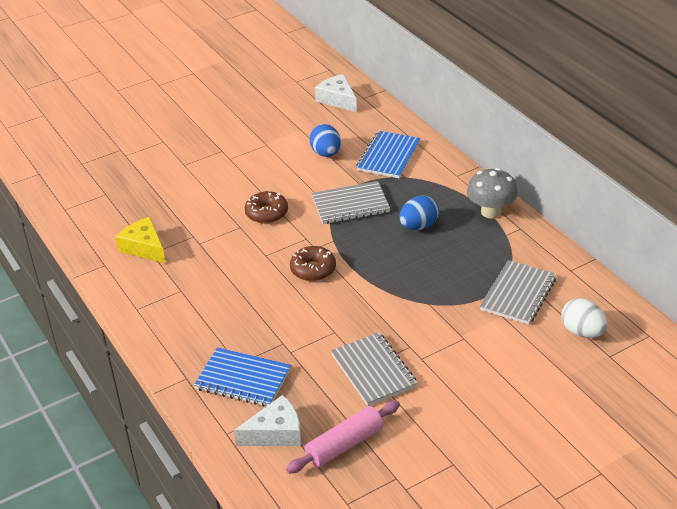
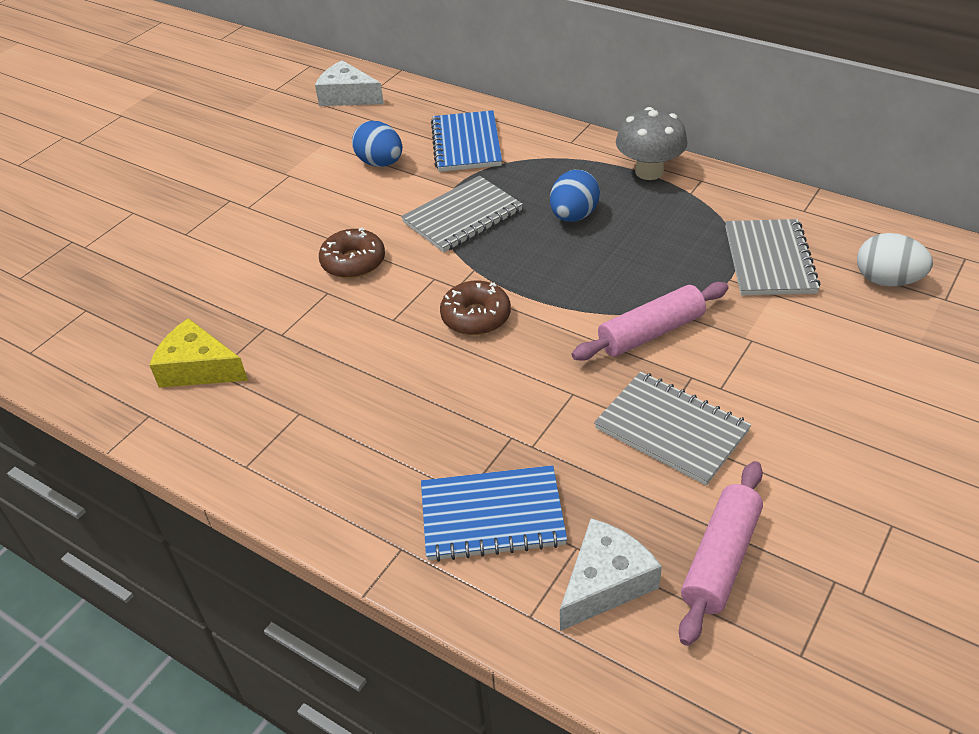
camera: 25 degrees left, 5 degrees up
(407, 313) = (651, 333): none -> pink rolling pin

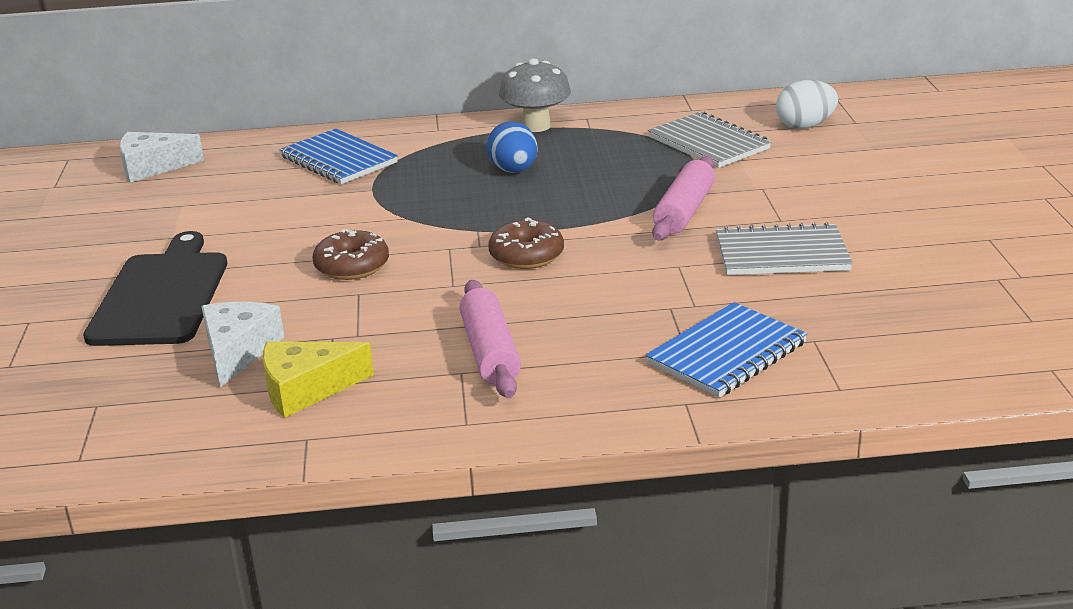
camera: 40 degrees left, 15 degrees down
(220, 228) = (161, 295): none -> black cutting board
(380, 163) = (269, 198): blue egg -> none
(462, 217) = (412, 204): grey notebook -> none
(605, 583) = (862, 347): white cheese -> white cheese (238, 351)
(720, 559) = (916, 301): pink rolling pin -> pink rolling pin (490, 352)

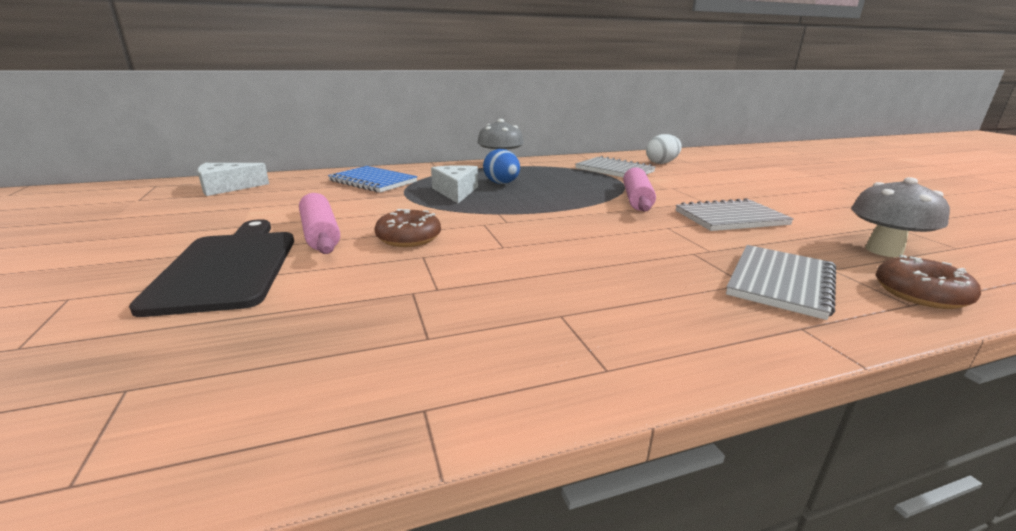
camera: 15 degrees left, 5 degrees down
(238, 351) = (314, 311): white cheese -> white cheese (455, 192)
(306, 389) = (403, 345): yellow cheese -> none
(490, 352) = (575, 295): pink rolling pin -> pink rolling pin (320, 234)
(526, 255) = (548, 226): brown donut -> brown donut (920, 294)
(727, 353) = (780, 283): blue notebook -> grey notebook
(919, 319) = (883, 251): none -> grey mushroom

